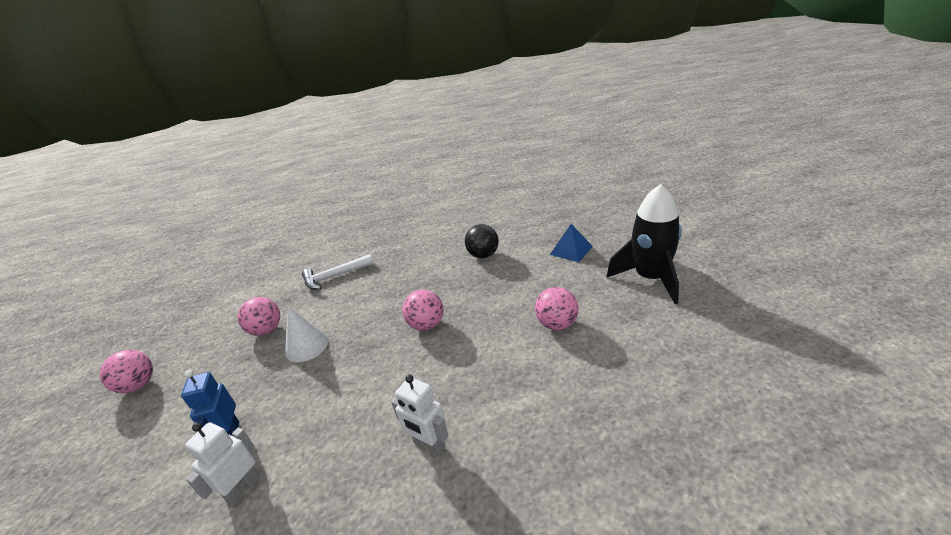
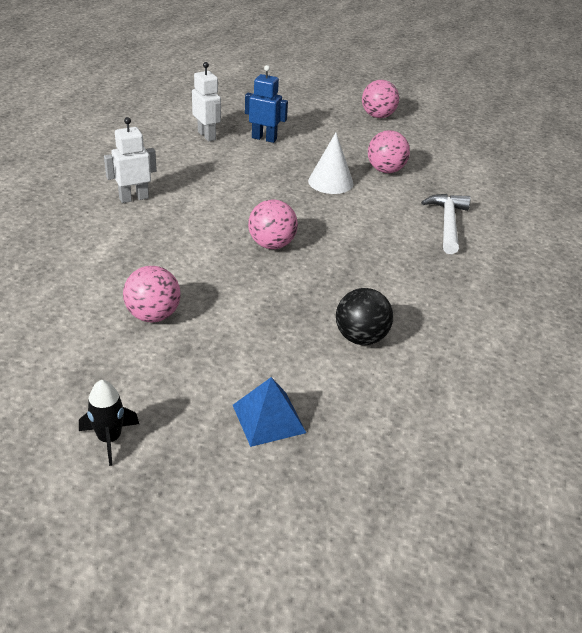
camera: 115 degrees right, 5 degrees up
(650, 278) = (109, 439): black rocket -> black rocket, size x0.47

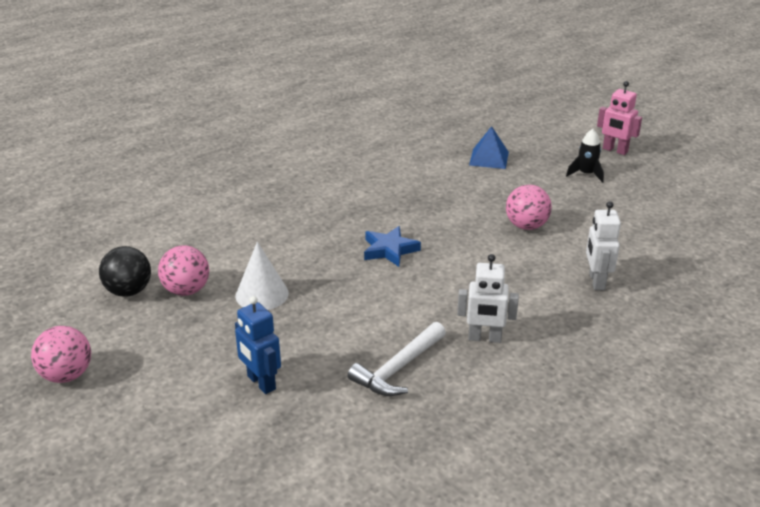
camera: 145 degrees left, 5 degrees down
(76, 527) = (615, 150): none -> pink robot
(207, 135) = (328, 413): white robot -> white robot (596, 281)
(271, 244) = (389, 250): pink ball -> blue star
(361, 338) = (393, 175): black ball -> black ball (129, 291)
(447, 223) = (217, 223): white hammer -> white hammer (398, 369)

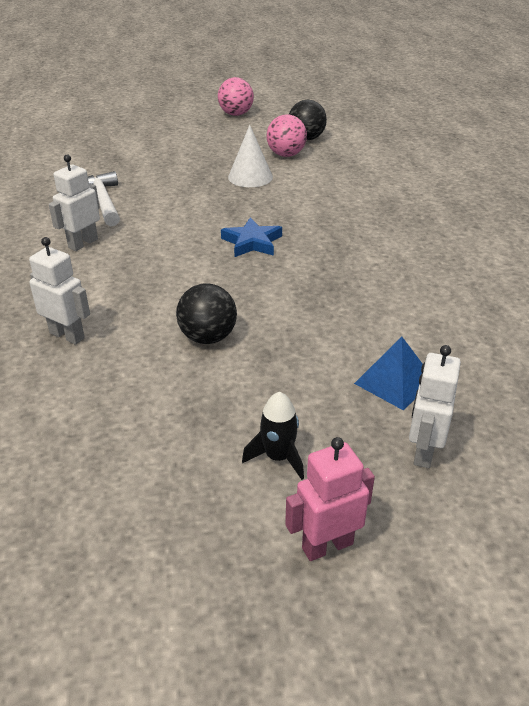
camera: 120 degrees right, 5 degrees up
(261, 383) = (155, 158): blue robot -> none
(526, 226) = (208, 337): pink ball -> black ball
(530, 142) = (423, 451): none -> white robot

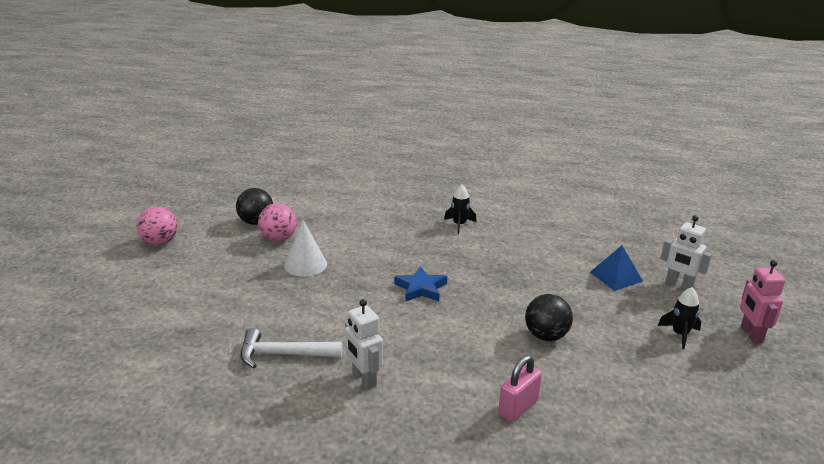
camera: 70 degrees left, 10 degrees down
(67, 335) = (518, 407): white robot -> pink padlock
(415, 240) = (459, 225): none -> black rocket

